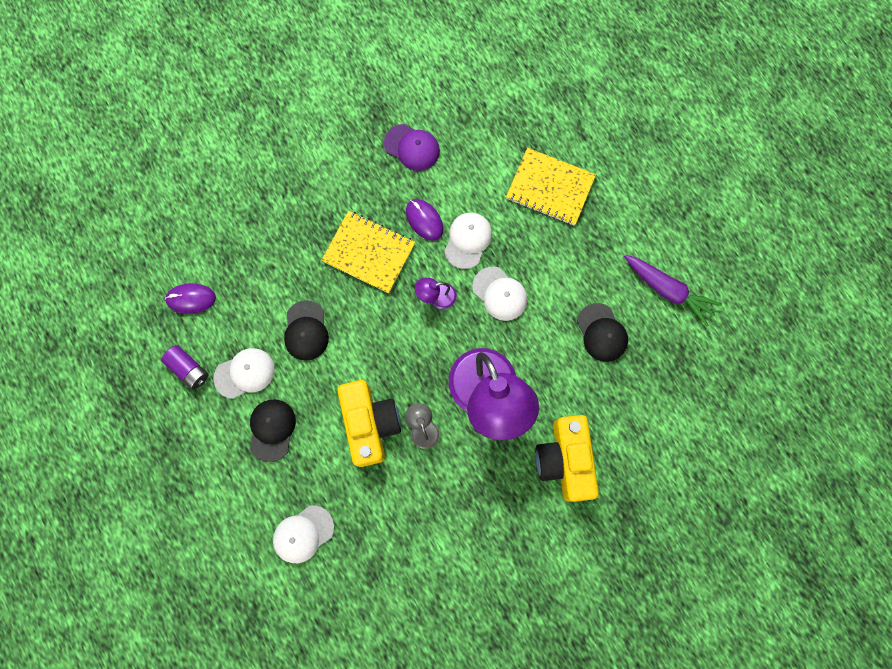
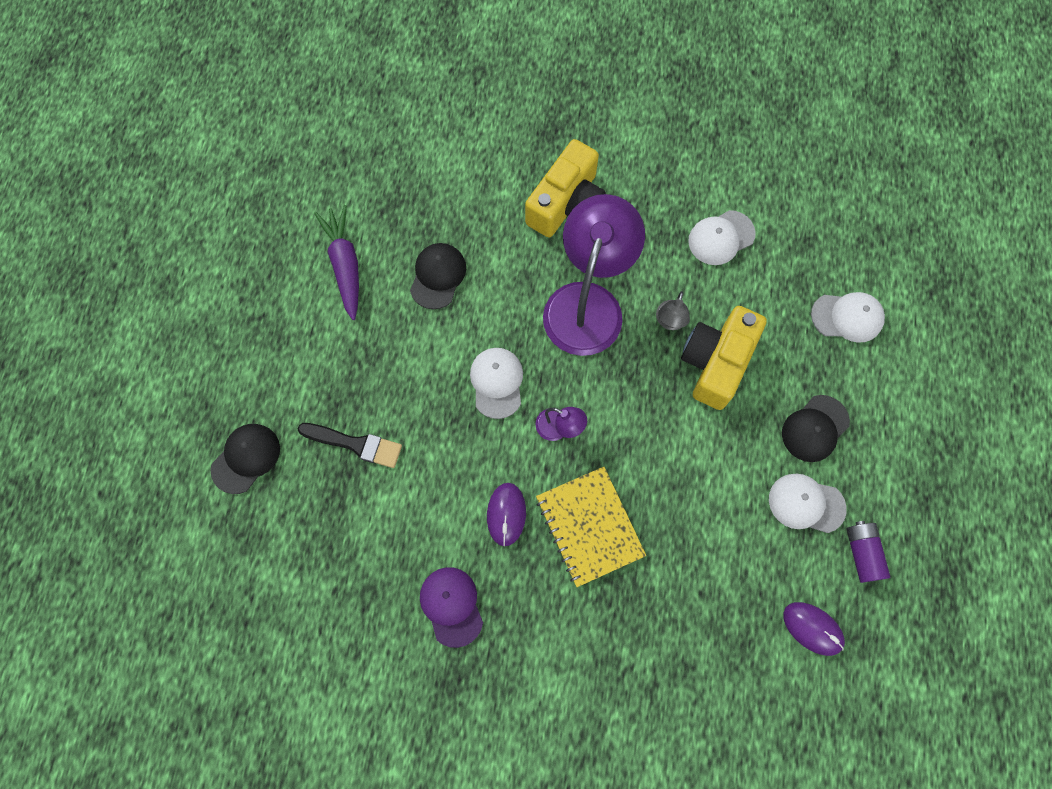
camera: 140 degrees left, 5 degrees down
(306, 331) = (714, 497): black cap -> black cap (246, 458)
(468, 240) = (481, 458): white cap -> white cap (721, 238)
(550, 188) = (355, 444): yellow notebook -> black brush

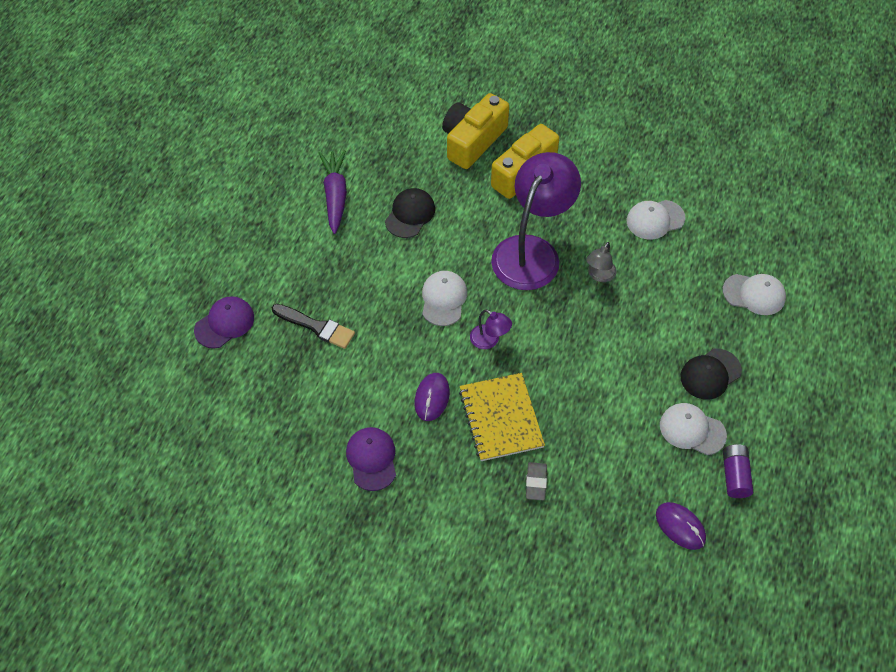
camera: 10 degrees right, 15 degrees down
(246, 458) = (224, 323): black cap -> purple cap
(643, 602) = (536, 482): none -> grey eraser
(716, 362) = (633, 311): yellow camera -> yellow camera (472, 140)

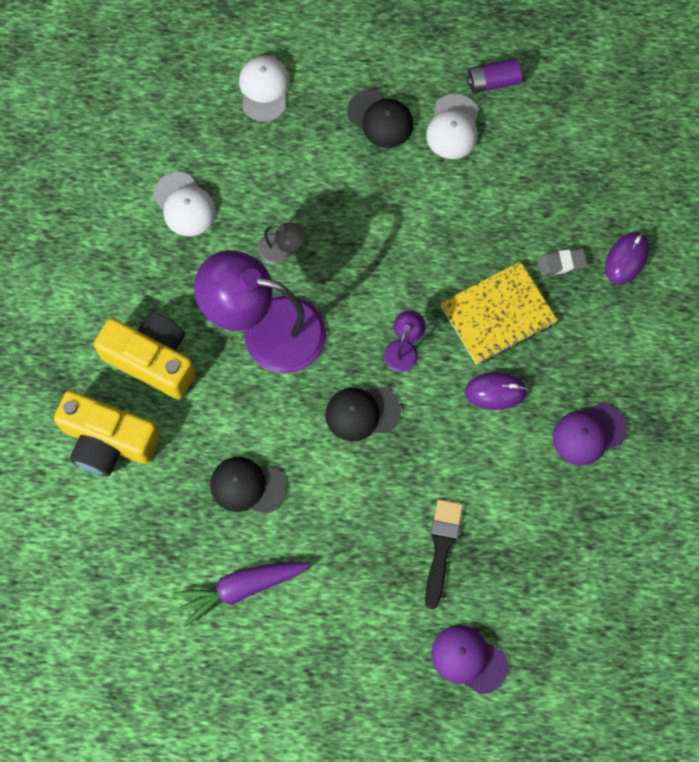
camera: 105 degrees left, 15 degrees up
(443, 299) = (362, 413): white cap -> black cap
(680, 527) = (564, 123): purple mouse -> purple mouse (626, 259)

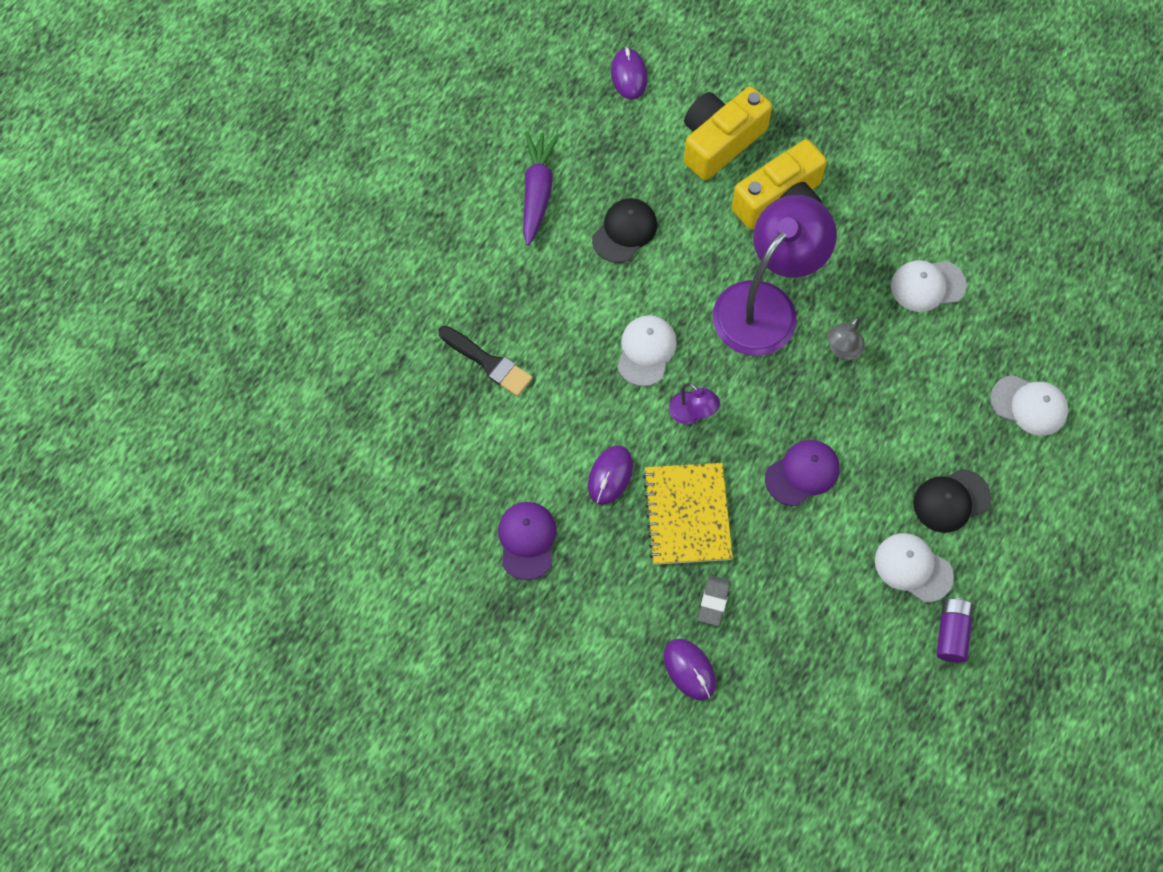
camera: 115 degrees right, 5 degrees down
(66, 561) = (629, 75): none -> purple mouse
(362, 413) = (646, 351): black cap -> white cap
(469, 659) = (380, 341): purple cap -> purple cap (802, 473)

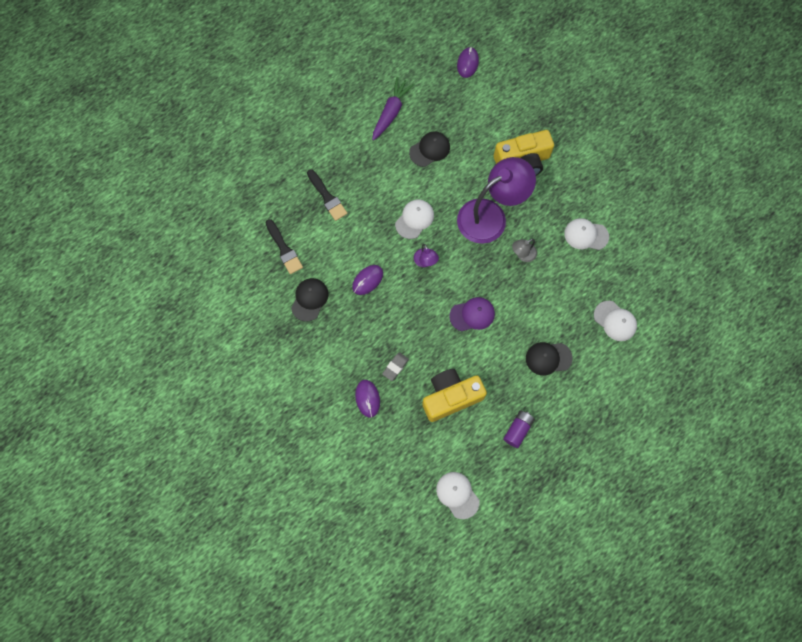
camera: 20 degrees right, 5 degrees up
(450, 472) = (284, 249): none -> black brush
(527, 540) = (309, 299): purple cap -> black cap
(687, 515) = (400, 315): yellow notebook -> none
(720, 141) = (503, 116): yellow camera -> yellow camera (451, 397)
(913, 568) = (511, 387): white cap -> white cap (457, 495)

